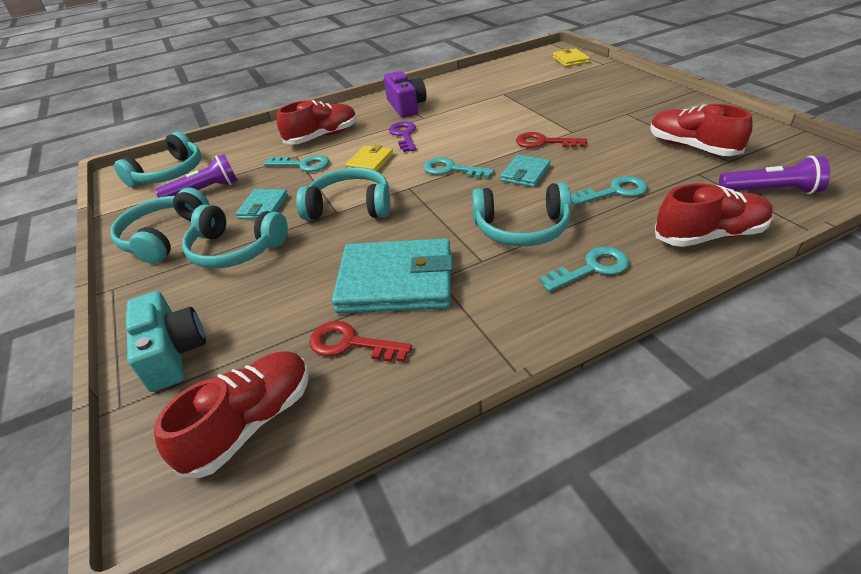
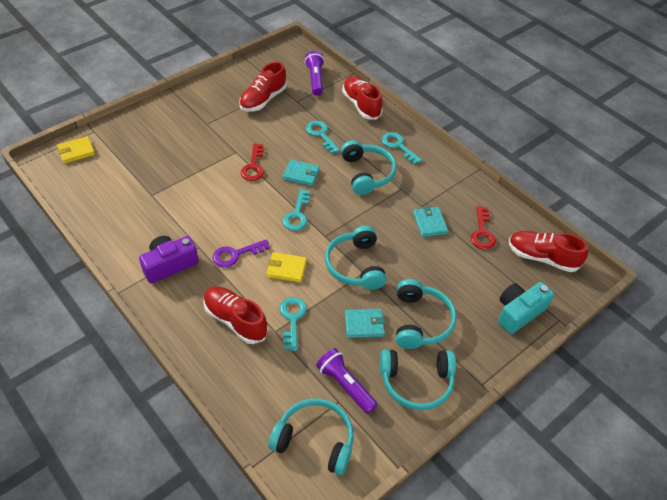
camera: 110 degrees left, 10 degrees up
(396, 281) = (429, 223): turquoise wallet -> turquoise wallet, size x0.51

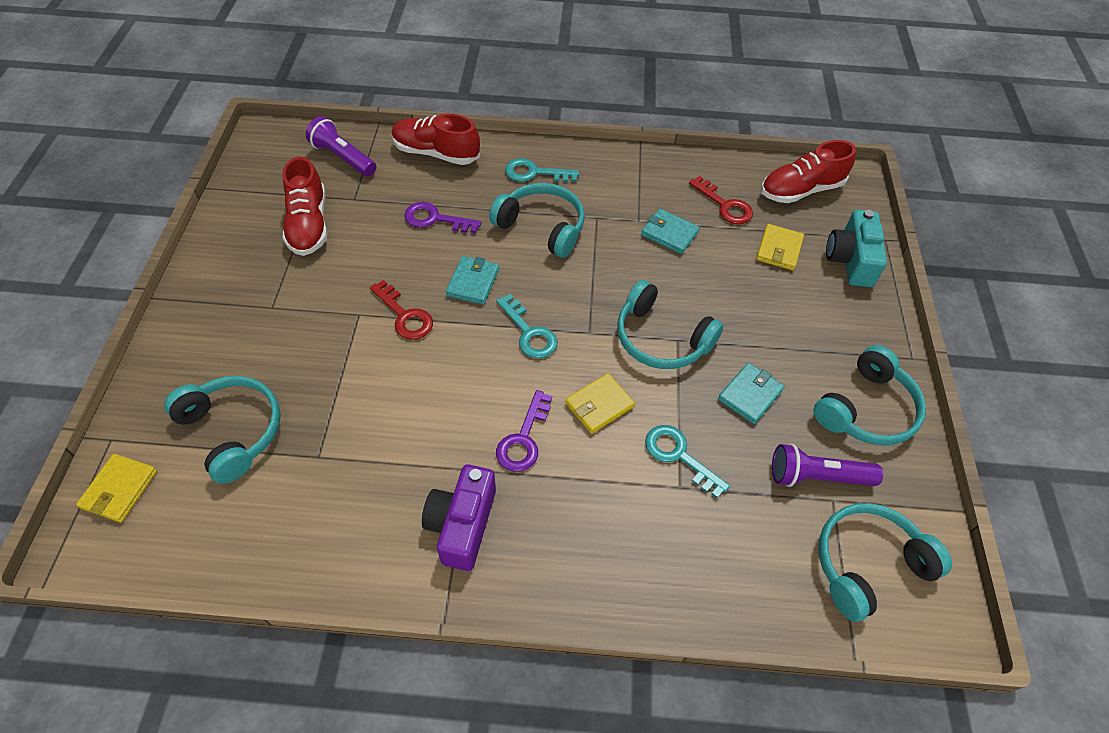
camera: 45 degrees left, 5 degrees up
(235, 320) = (625, 516): red shoe -> none
(301, 174) = (473, 282): turquoise wallet -> turquoise wallet turned 45 degrees counterclockwise
(321, 135) = (435, 219): turquoise key -> purple key
(421, 321) = (791, 343): turquoise headphones -> turquoise headphones (233, 431)
(482, 275) = (779, 249): none -> yellow wallet

